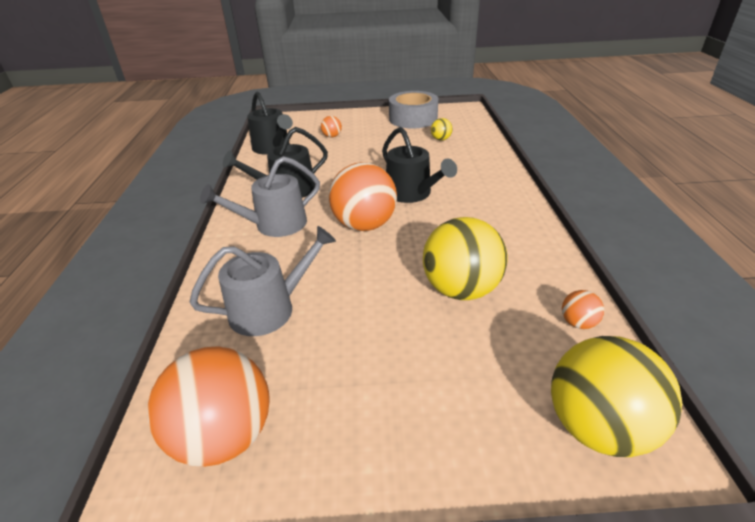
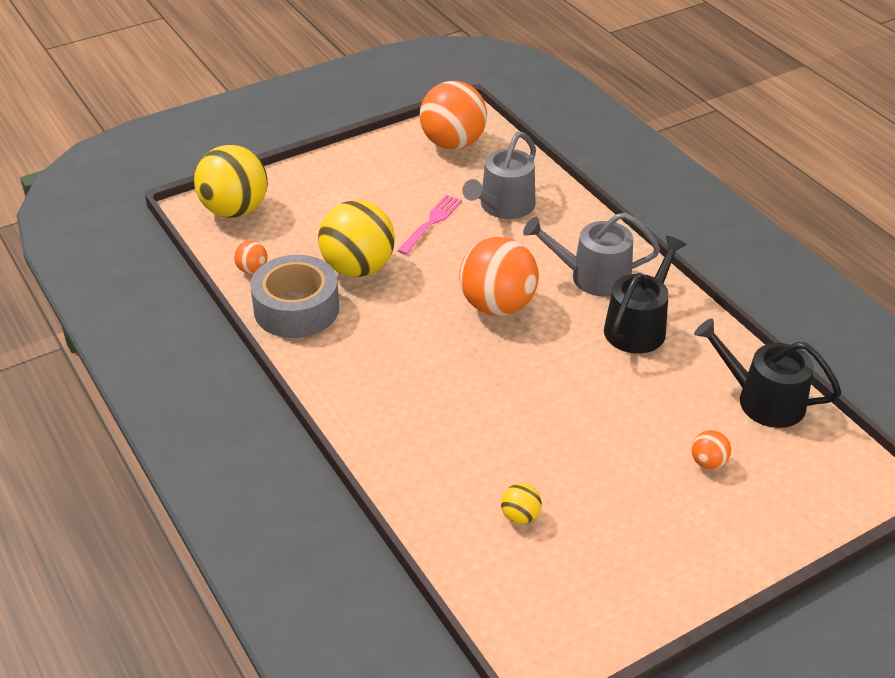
camera: 150 degrees right, 5 degrees up
(275, 224) = (593, 277): grey watering can -> grey watering can turned 120 degrees counterclockwise
(357, 314) = (431, 223): none -> pink fork
(412, 193) = (480, 370): black watering can -> none
(413, 119) = (619, 577): grey tape -> grey tape (296, 309)

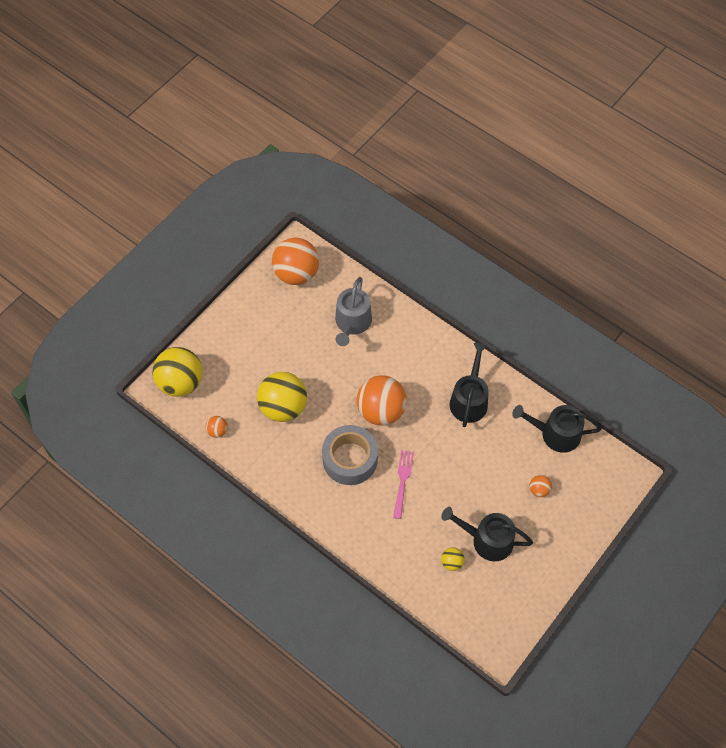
camera: 20 degrees left, 20 degrees up
(296, 309) = (260, 454): grey tape -> grey tape (350, 459)
(431, 223) = (312, 353): pink fork -> pink fork (403, 481)
(593, 277) = (429, 367): grey watering can -> none
(593, 503) = (487, 540): none -> black watering can

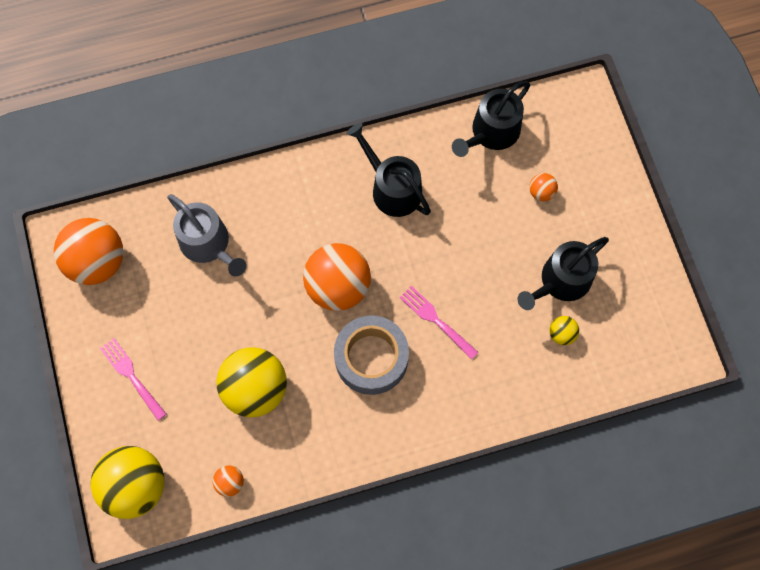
camera: 55 degrees left, 10 degrees up
(242, 338) = (132, 377): none -> pink fork

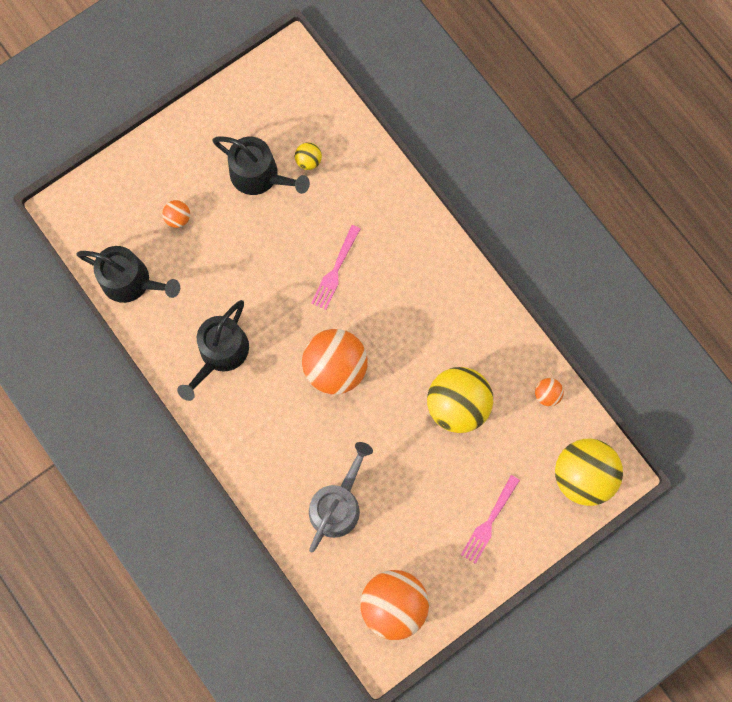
camera: 110 degrees left, 5 degrees up
(371, 358) = (391, 314): grey tape -> none

